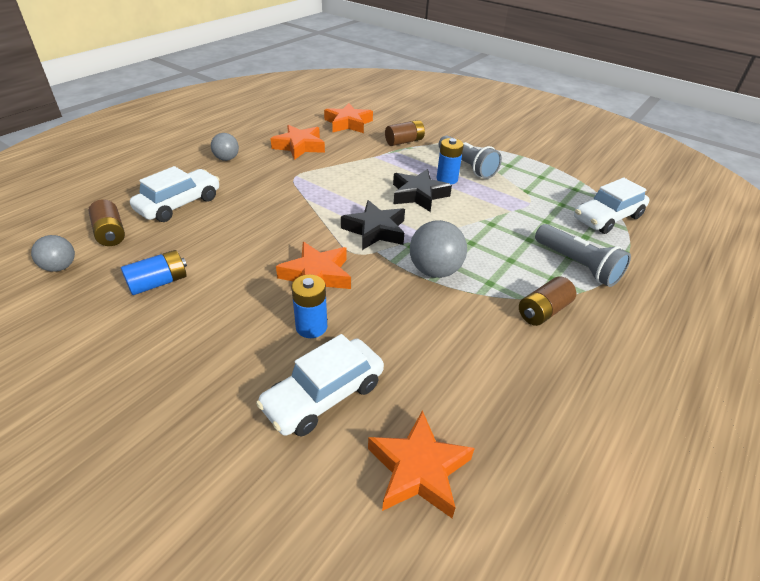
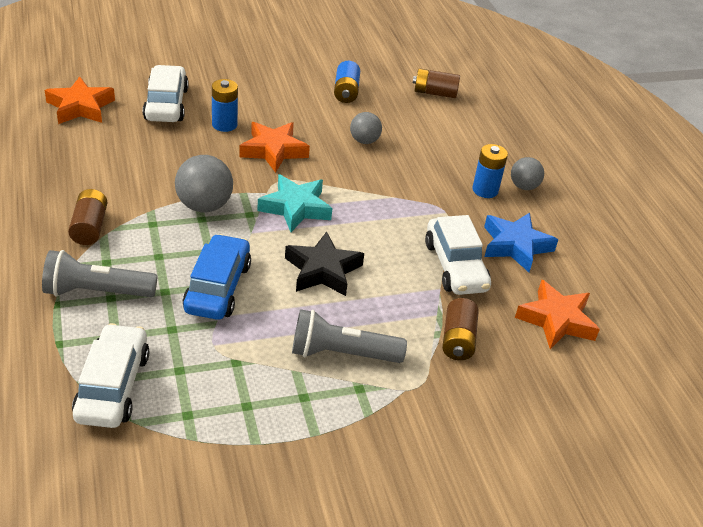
camera: 125 degrees right, 0 degrees up
(60, 267) = (408, 67): grey ball -> grey ball (364, 141)
(179, 204) = (451, 132): white car -> white car (455, 266)
(299, 146) = (515, 246): orange star -> blue star
(375, 230) = (295, 208): black star -> turquoise star
(447, 179) = (331, 314): blue battery -> blue battery (485, 190)
(493, 222) = (218, 287): none -> blue car

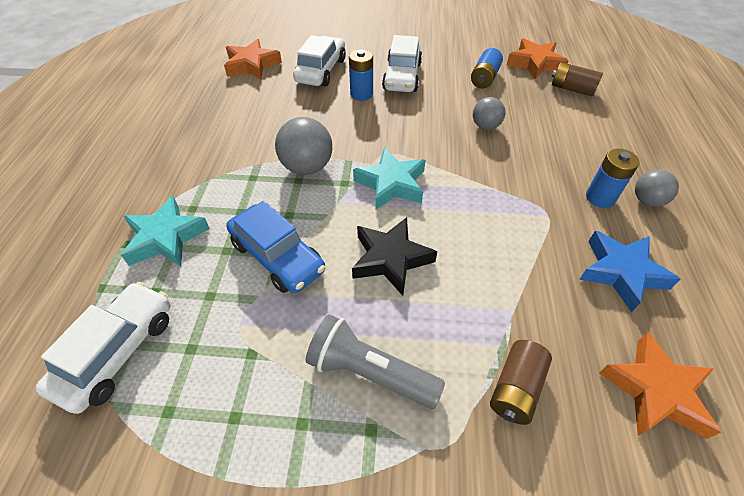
camera: 25 degrees right, 10 degrees up
(89, 227) = (198, 171): brown battery -> none
(96, 292) = (166, 238): grey flashlight -> turquoise star
(218, 287) = (277, 257): blue car -> blue car turned 105 degrees clockwise
(273, 151) = (394, 124): orange star -> orange star (535, 64)
(455, 266) = (540, 284): white car -> white car (402, 76)

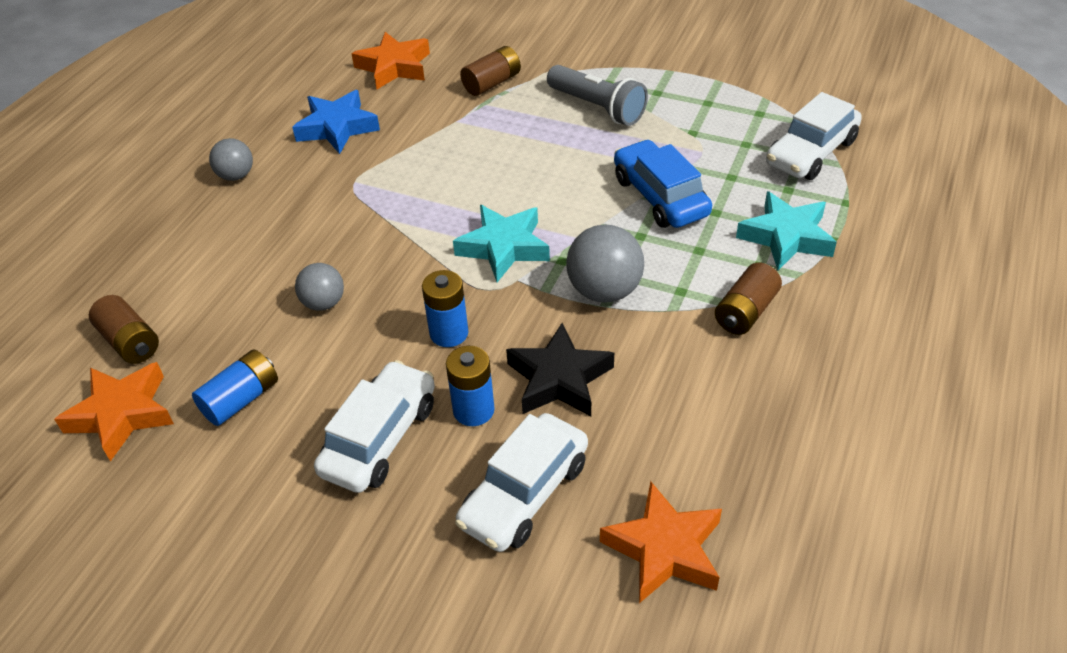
camera: 160 degrees left, 5 degrees down
(206, 172) = (746, 312): none -> brown battery
(390, 259) = (544, 174): black star -> black star (559, 379)
(600, 198) = (280, 188): blue battery -> blue battery (449, 333)

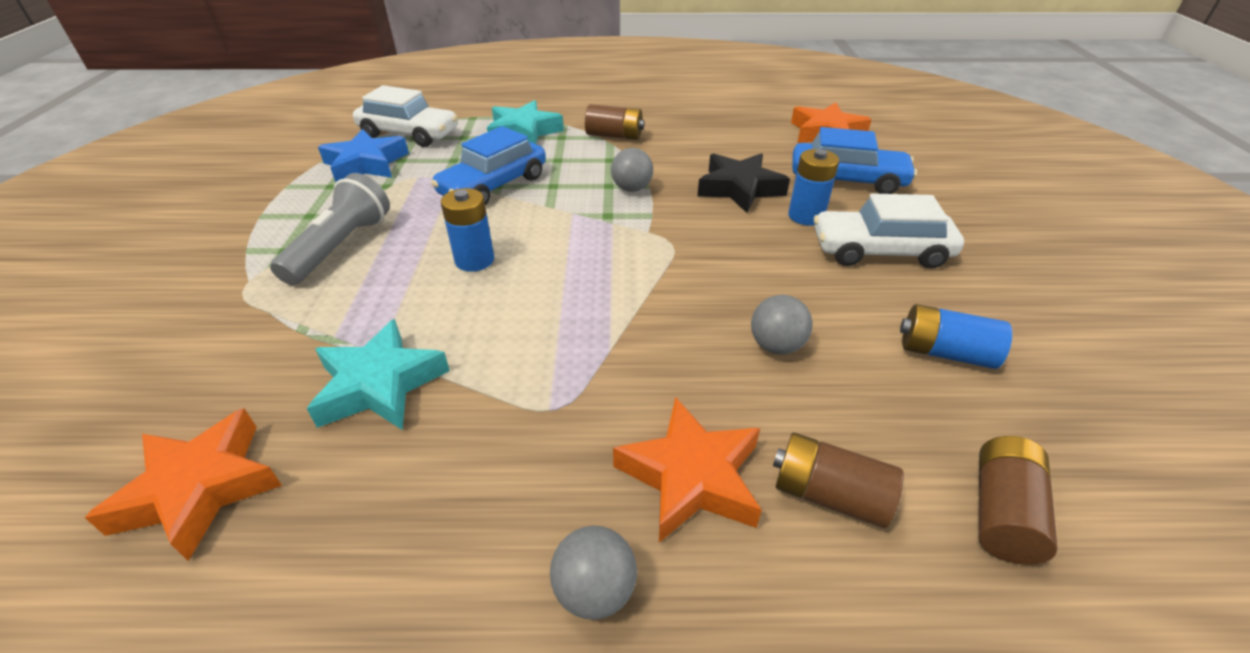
camera: 115 degrees left, 5 degrees down
(122, 414) = (1077, 447): orange star -> orange star (691, 477)
(337, 127) = (412, 493): blue star -> blue star (366, 164)
(449, 333) = (742, 250): blue battery -> blue battery (474, 260)
(492, 83) = (274, 346): brown battery -> brown battery (829, 494)
(504, 247) = (609, 250): turquoise star -> turquoise star (379, 384)
(524, 493) = (847, 180): white car -> blue car
(604, 291) = (632, 189): grey ball -> grey ball, size x0.62

